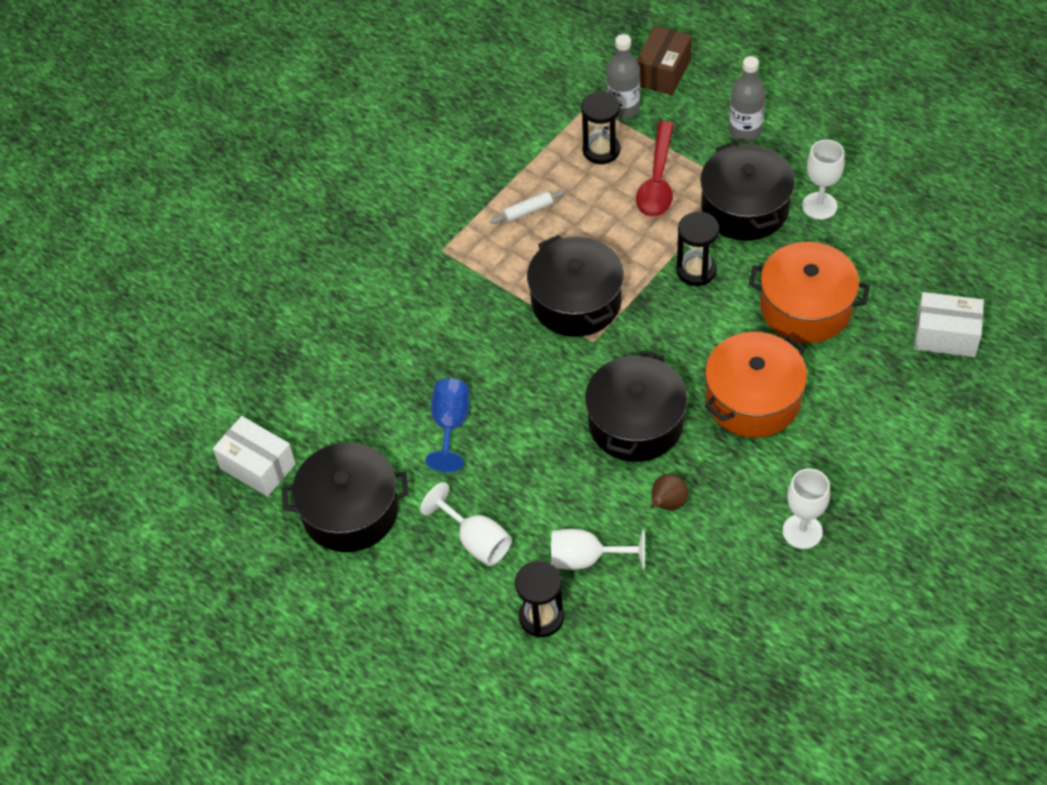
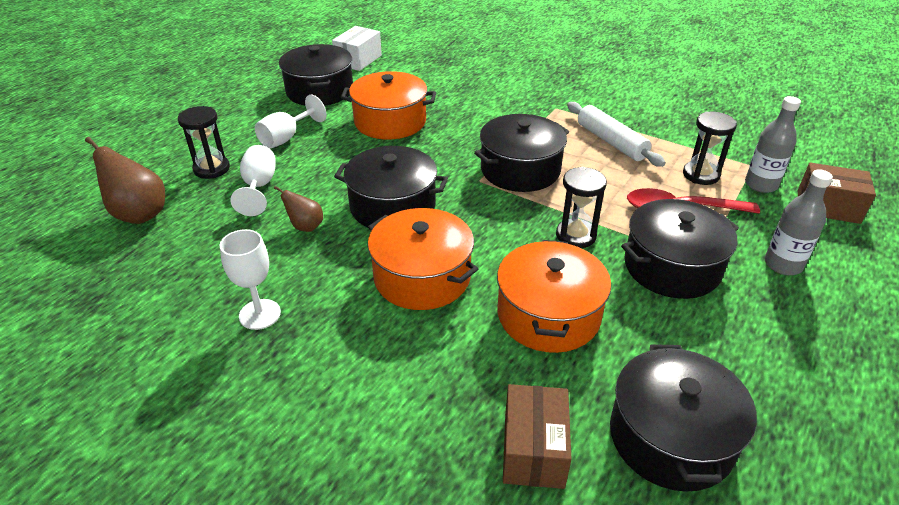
camera: 80 degrees right, 15 degrees down
(450, 425) = (390, 122): blue goblet -> orange pot
(528, 211) = (611, 142): white rolling pin -> white rolling pin, size x1.90
(632, 679) = (139, 214): none -> brown pear
(819, 206) = (702, 326): white goblet -> none
(931, 253) = (671, 437): none -> black pot
(945, 335) = (533, 450): white box -> brown box

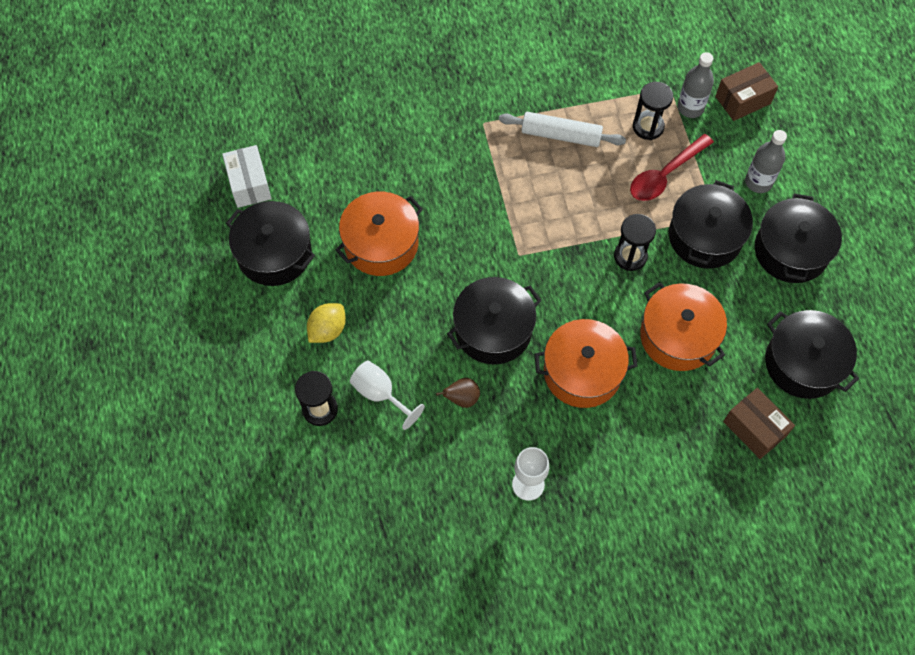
camera: 45 degrees left, 25 degrees up
(139, 214) = (335, 492): brown pear -> none
(286, 138) = (327, 330): white goblet -> yellow lemon
(520, 170) = (533, 220): black pot -> black pot (791, 251)

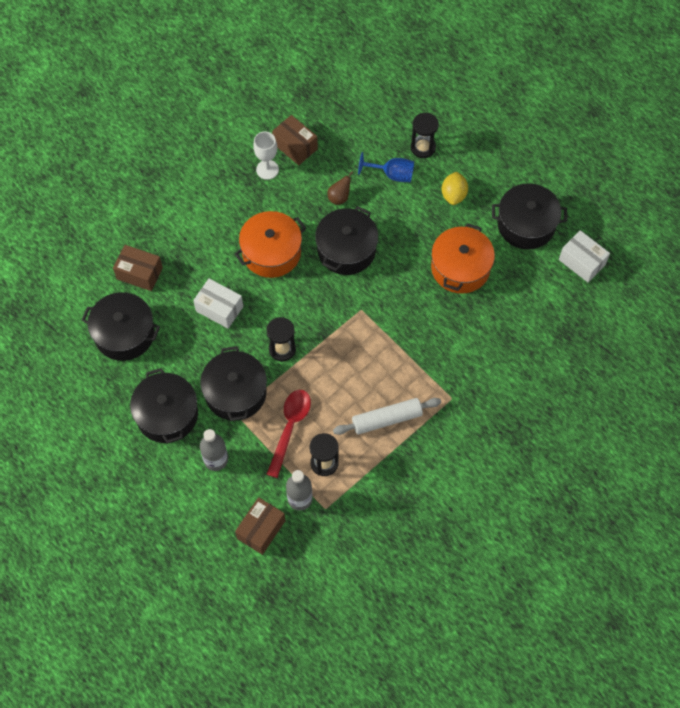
camera: 150 degrees right, 0 degrees up
(380, 394) = (392, 174): white goblet -> blue goblet
(474, 498) = (295, 146): none -> brown box
(678, 336) = (219, 309): orange pot -> white box

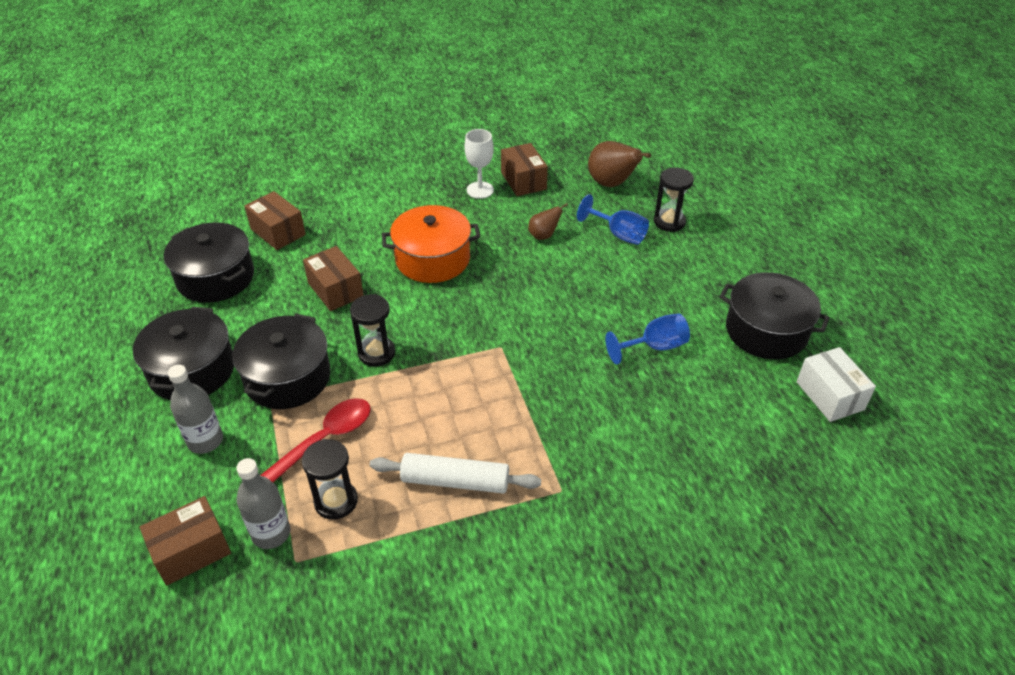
camera: 25 degrees right, 20 degrees down
(219, 309) = (335, 290): white box -> brown box
(346, 250) = (521, 284): black pot -> none
(363, 123) = (611, 184): none -> brown pear
(453, 195) = (684, 274): yellow lemon -> none
(460, 268) = (654, 347): orange pot -> blue goblet

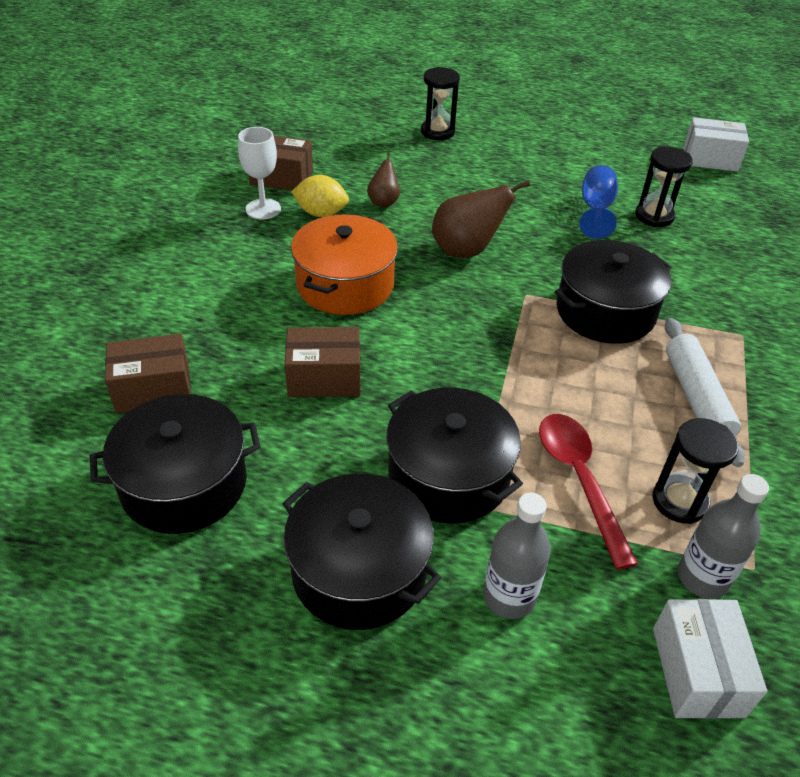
camera: 60 degrees left, 0 degrees up
(191, 551) = (697, 671): brown box -> white box
(376, 353) = (465, 384): black hourglass -> black hourglass (654, 216)
(455, 481) = (696, 398): white rolling pin -> white rolling pin turned 45 degrees counterclockwise
(501, 215) = (321, 213): none -> yellow lemon
(611, 184) = (348, 135): brown pear -> brown pear (466, 250)
(618, 234) = (427, 162): blue goblet -> none
(766, 331) = (618, 151): black pot -> black pot (605, 311)

